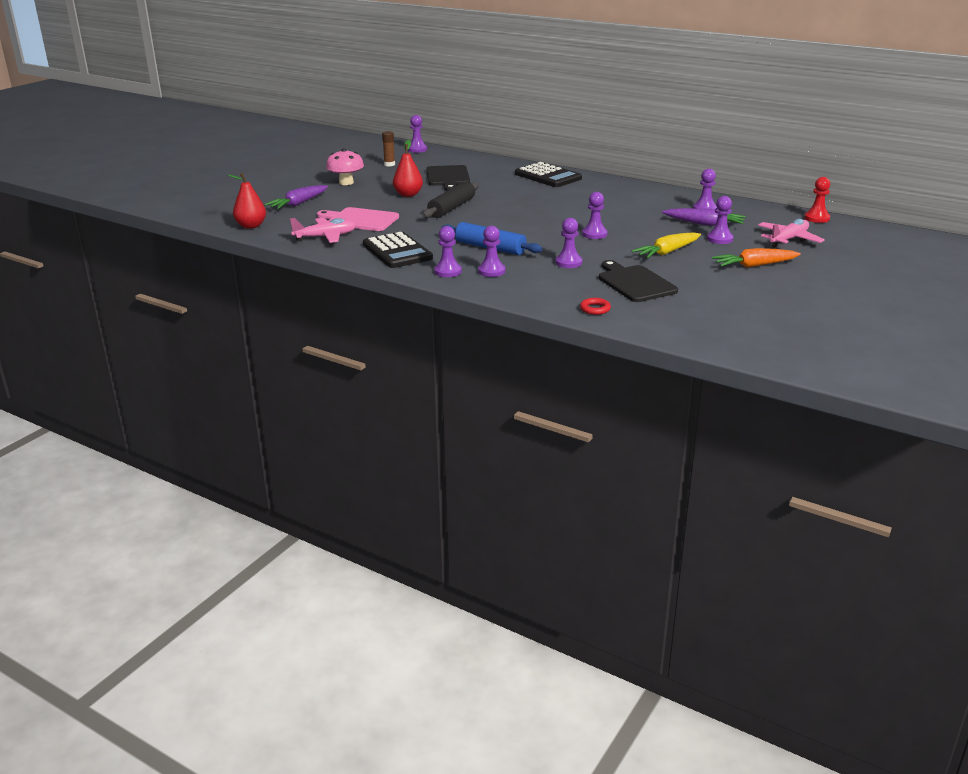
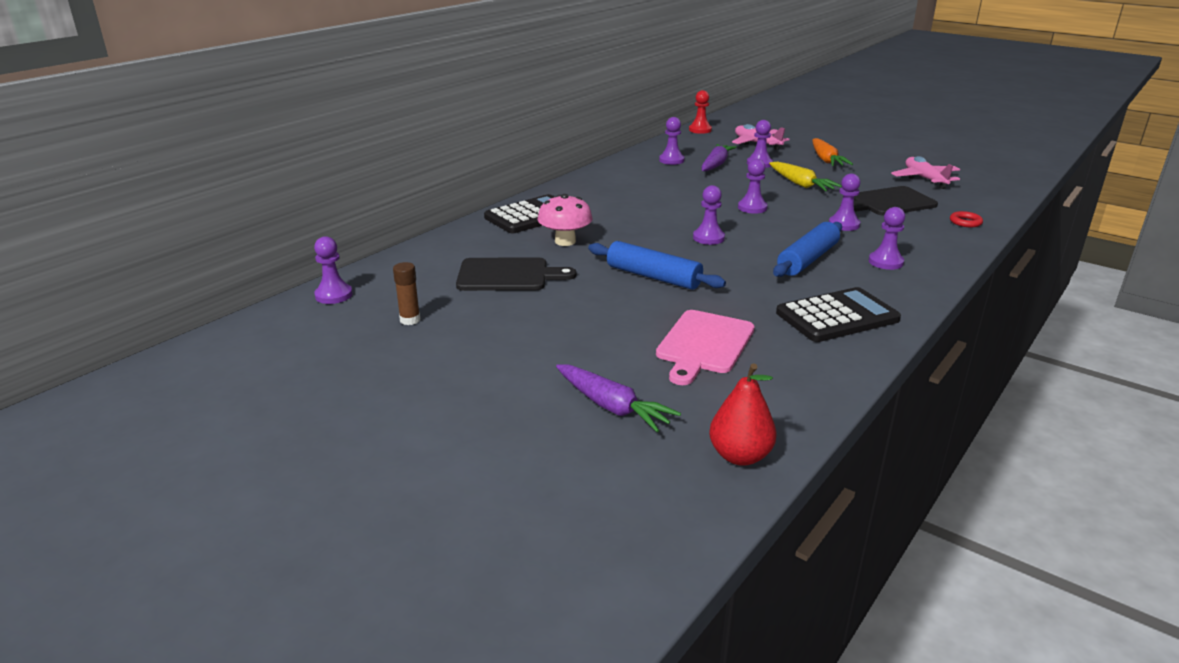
camera: 85 degrees left, 0 degrees up
(325, 237) = (788, 374): pink plane -> pink plane (925, 179)
(346, 182) = (500, 360): pink mushroom -> pink mushroom (565, 241)
(408, 194) = (584, 306): red pear -> none
(448, 271) = (897, 286): purple pawn -> purple pawn (708, 238)
(452, 208) = (653, 277): black rolling pin -> blue rolling pin

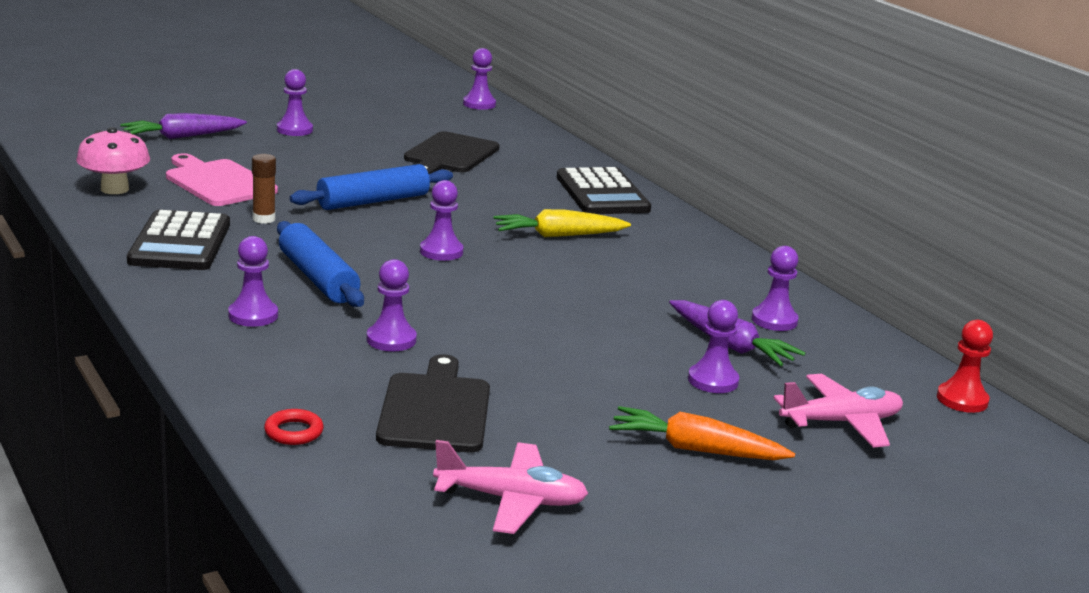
camera: 110 degrees right, 5 degrees down
(410, 320) = (401, 115): brown glue stick -> brown glue stick (264, 219)
(565, 241) = (508, 190): pink mushroom -> pink mushroom (114, 189)
(740, 456) = (67, 150): red pear -> none
(752, 208) = (514, 306): purple pawn -> purple pawn (294, 130)
(800, 184) = (581, 374): yellow carrot -> yellow carrot (558, 236)

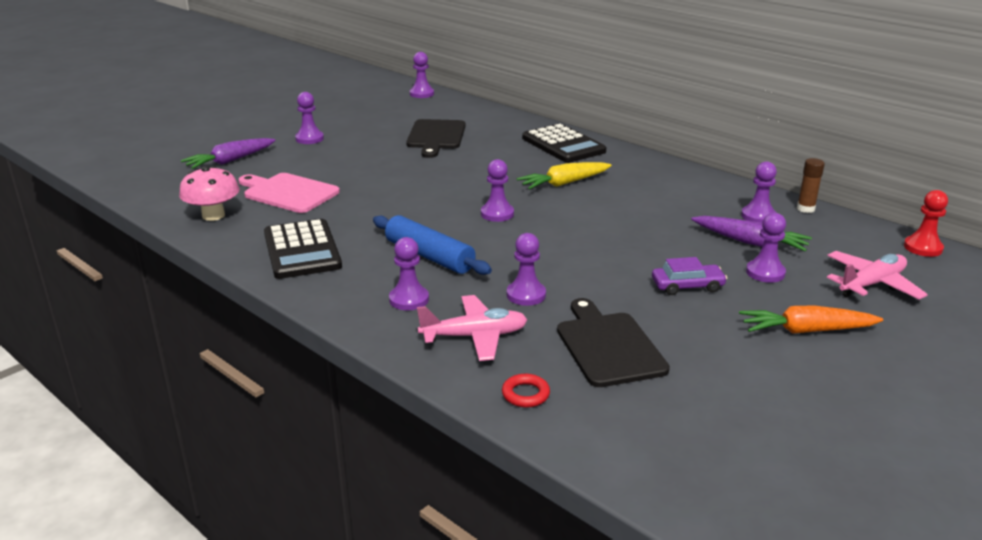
camera: 15 degrees left, 5 degrees up
(264, 219) = (348, 216): brown glue stick -> brown glue stick (805, 209)
(373, 201) = (414, 184): blue rolling pin -> none
(511, 500) = (728, 409): pink plane -> pink plane (474, 336)
(597, 373) = (687, 286): none -> purple car

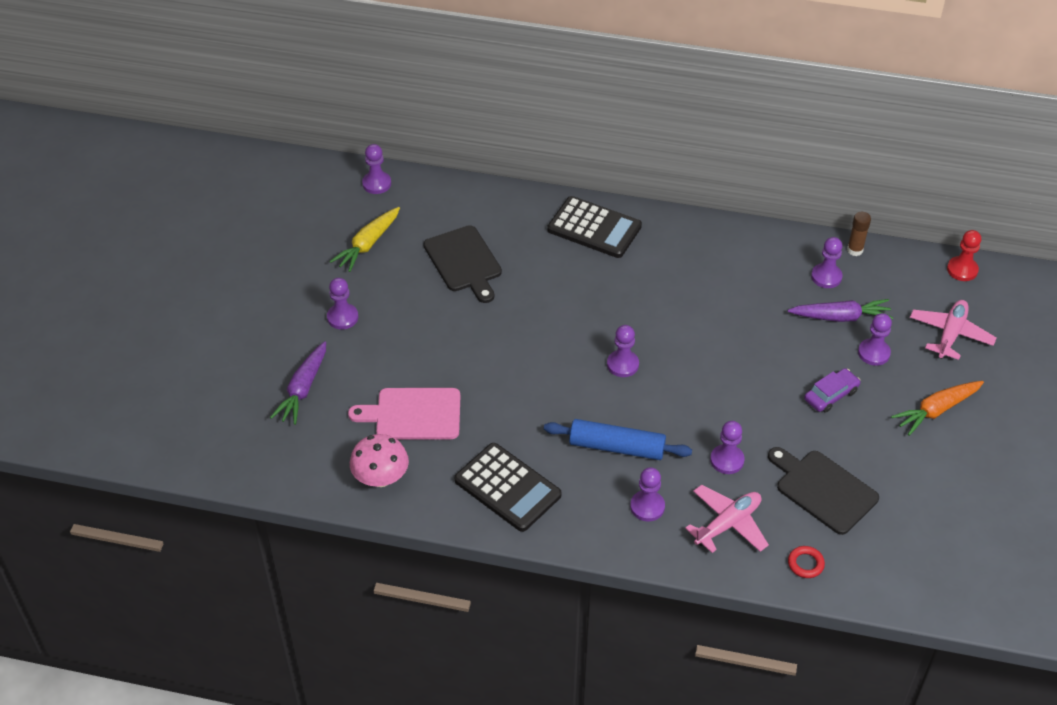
camera: 30 degrees left, 20 degrees up
(564, 183) = (642, 293): yellow carrot -> yellow carrot (368, 244)

